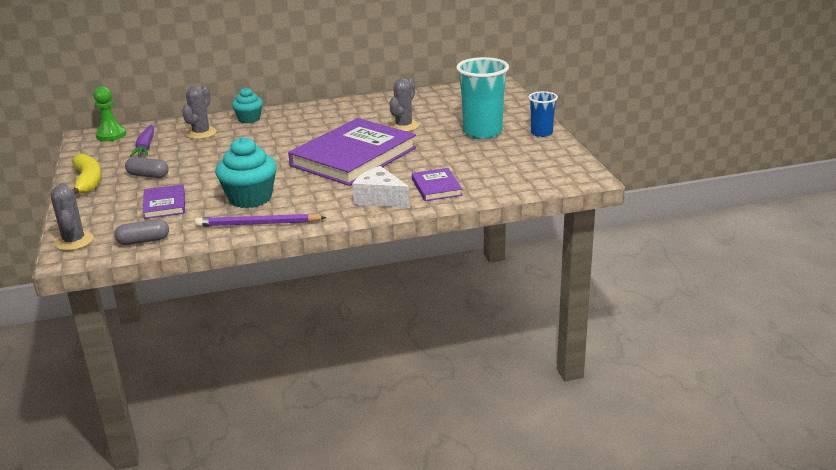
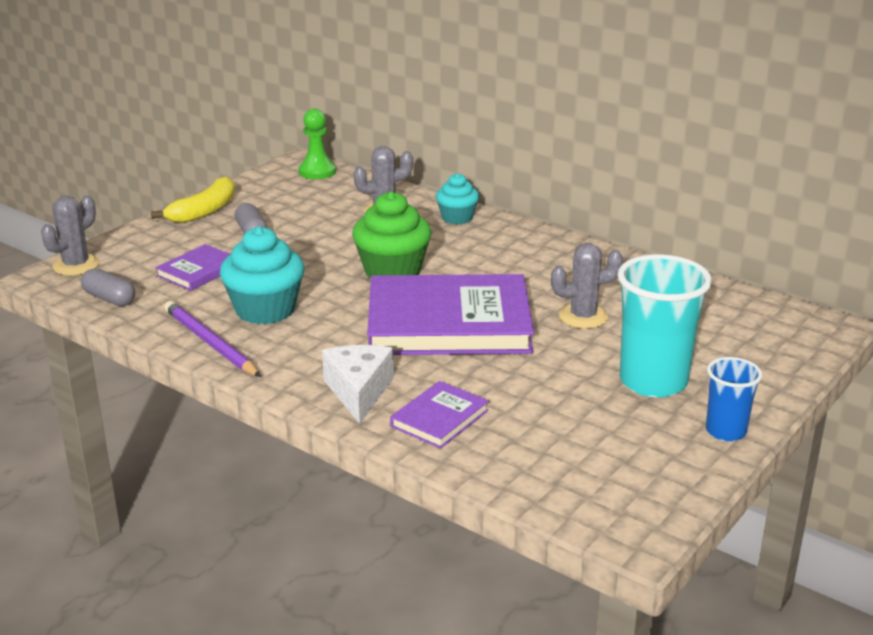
camera: 50 degrees right, 0 degrees up
(145, 147) = (313, 200): purple carrot -> none
(274, 153) = (392, 271): none -> green cupcake

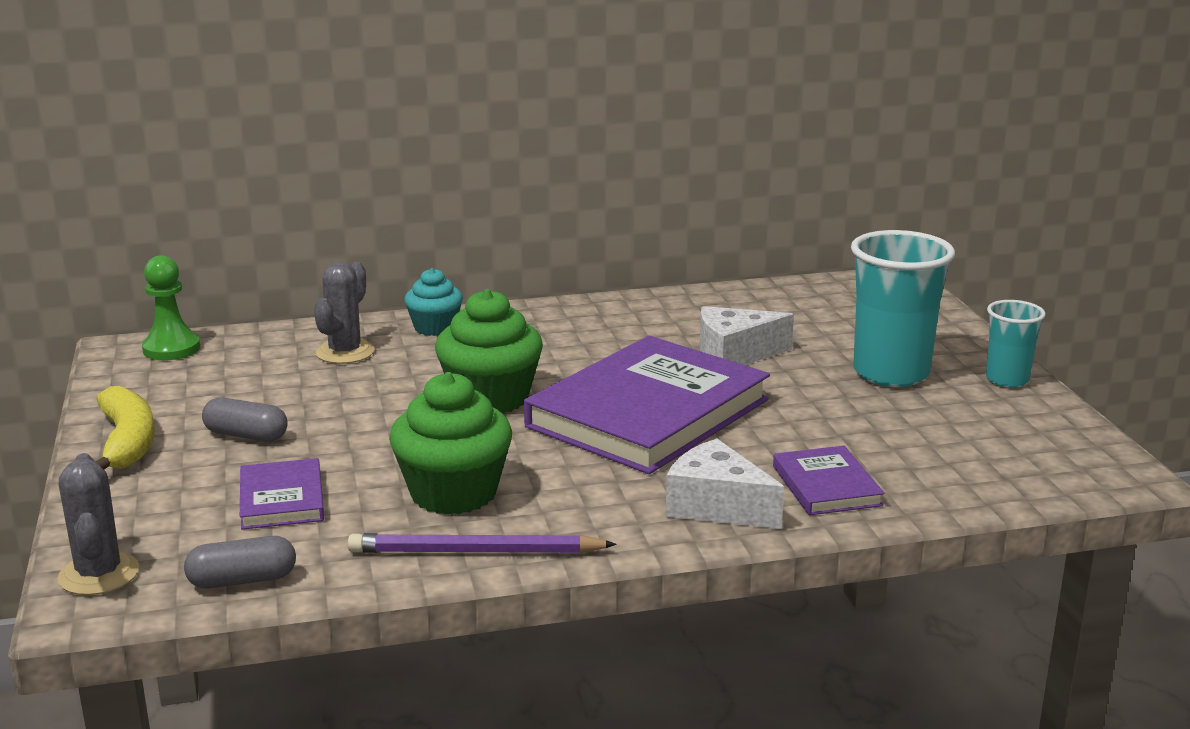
camera: 50 degrees left, 5 degrees down
(265, 310) = (453, 493): turquoise cupcake -> green cupcake
(583, 317) = (735, 354): grey cactus -> white cheese
(725, 431) = (1007, 380): blue cup -> turquoise cup

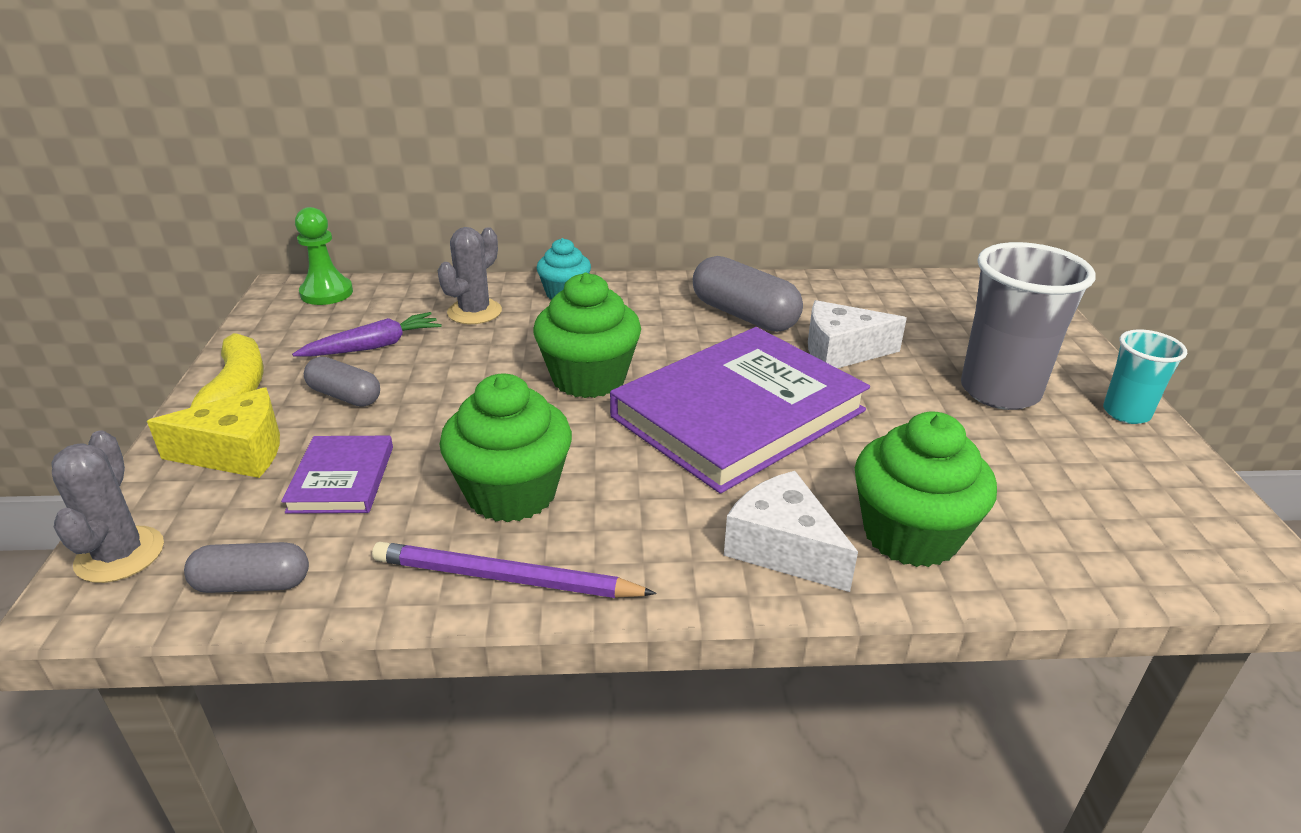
camera: 10 degrees right, 10 degrees up
(162, 490) = (237, 452): none -> yellow cheese
(252, 391) = (374, 346): none -> purple carrot
(630, 331) = (744, 315): none -> grey capsule
(826, 486) = (910, 534): purple book -> green cupcake
(891, 373) = (999, 391): turquoise cup -> grey cup

